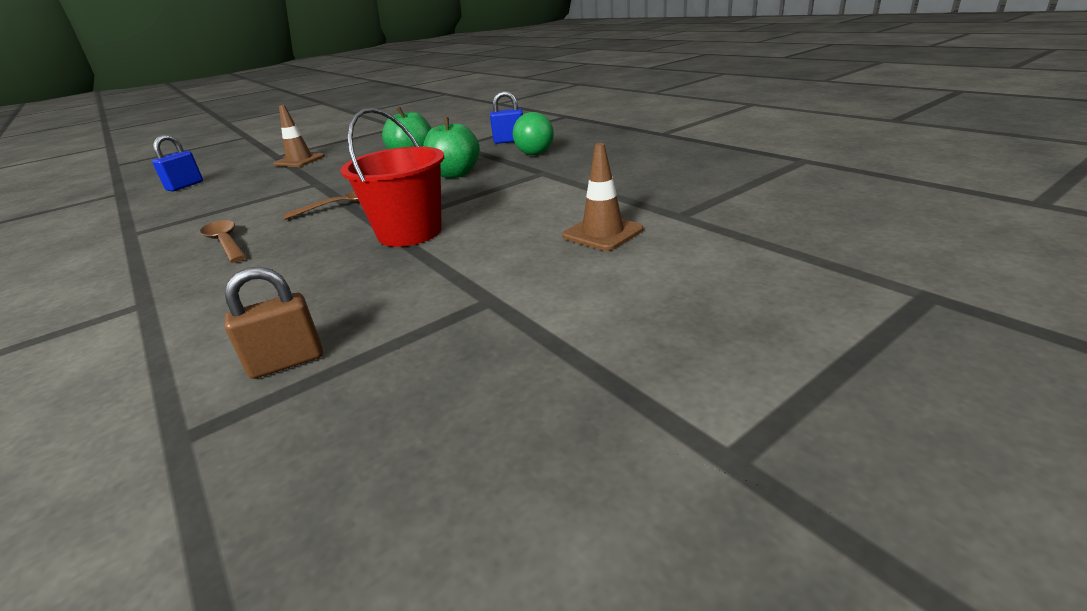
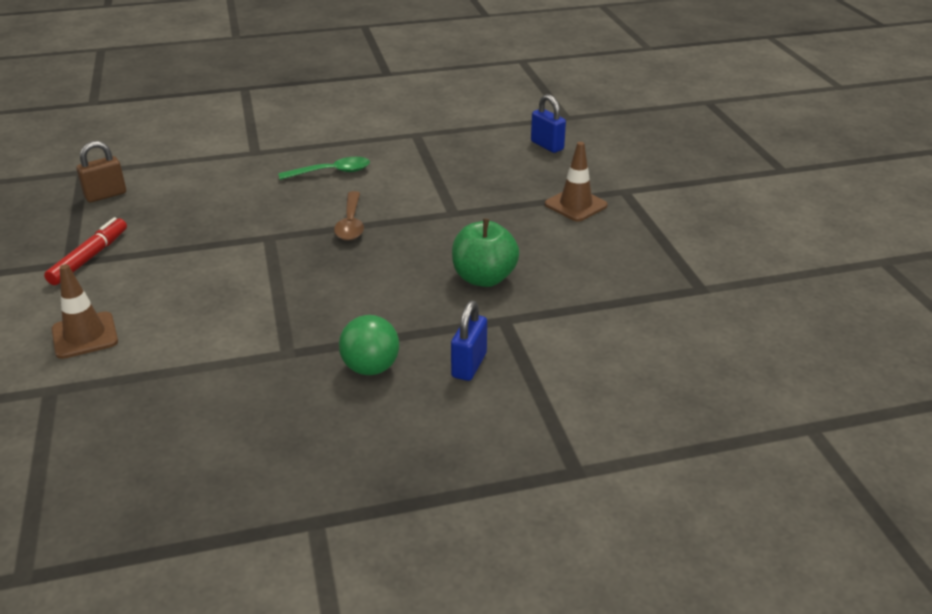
camera: 110 degrees right, 5 degrees up
(226, 243) = (331, 172): brown spoon -> green spoon
(287, 362) = (105, 195): brown padlock -> brown padlock turned 60 degrees clockwise
(410, 233) = (230, 248): red bucket -> none
(455, 174) = (366, 295): green apple -> none
(471, 292) = (89, 258): none -> red marker

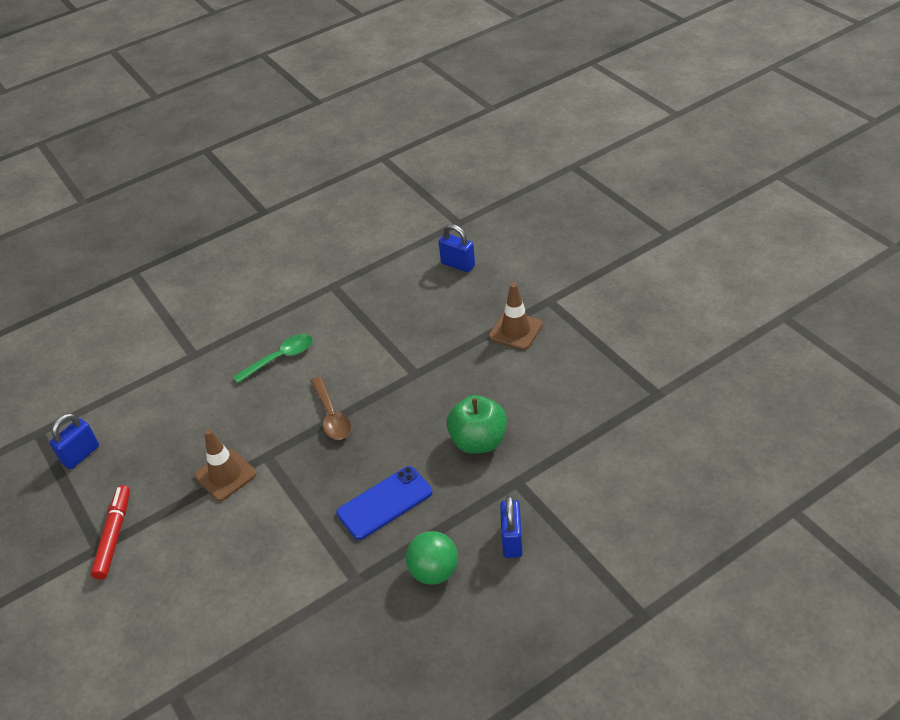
camera: 15 degrees left, 10 degrees up
(85, 335) = (167, 625): brown traffic cone -> brown traffic cone (225, 475)
(105, 195) = (81, 455): brown padlock -> blue padlock
(357, 301) = (385, 503): none -> blue phone

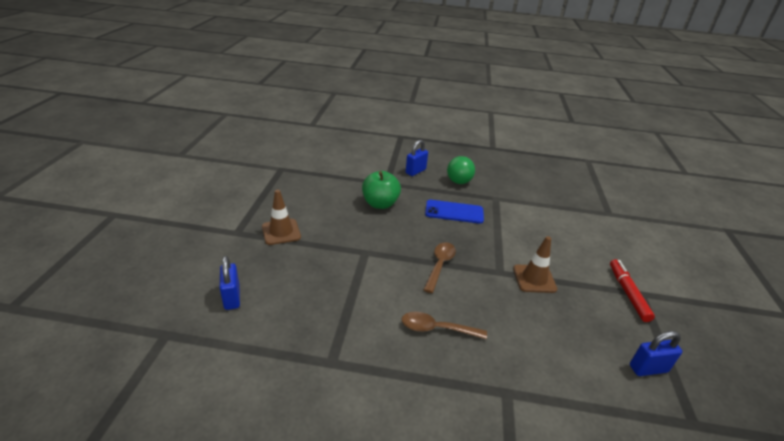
camera: 145 degrees left, 10 degrees down
(114, 535) = (628, 293): red marker -> red marker turned 135 degrees clockwise
(280, 358) = (437, 329): green spoon -> brown spoon

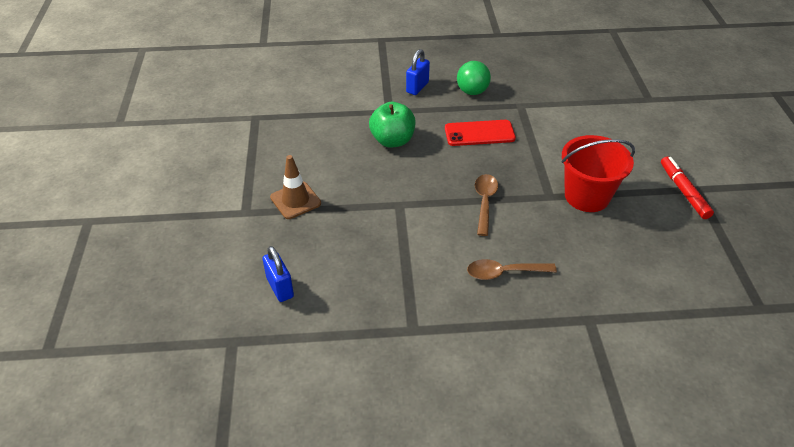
camera: 10 degrees left, 10 degrees up
(454, 212) = (479, 133): blue phone -> red phone
(534, 279) = (587, 196): brown traffic cone -> red bucket
(648, 368) = (714, 266): blue padlock -> none

